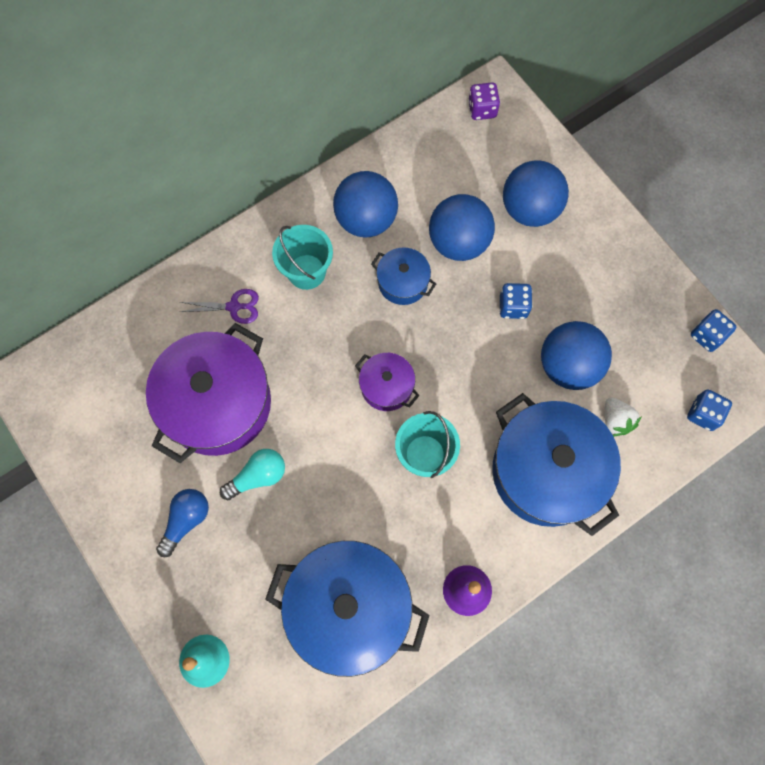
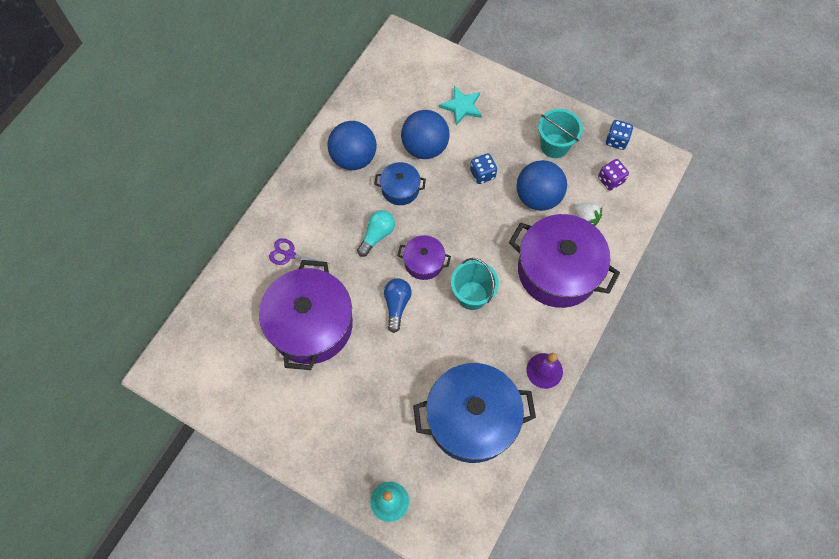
camera: 25 degrees left, 5 degrees down
(186, 520) = (329, 413): blue light bulb -> blue light bulb (397, 305)
(234, 307) = (289, 254): purple scissors -> purple scissors turned 135 degrees counterclockwise
(258, 476) = (365, 361): turquoise light bulb -> turquoise light bulb (377, 235)
(306, 272) = (329, 209): turquoise bucket -> turquoise bucket (554, 146)
(482, 110) = (397, 54): purple dice -> purple dice (610, 180)
(529, 209) = (462, 107): blue ball -> turquoise star
(546, 471) = (557, 271): blue pot -> purple pot
(703, 414) = (638, 191): blue dice -> none

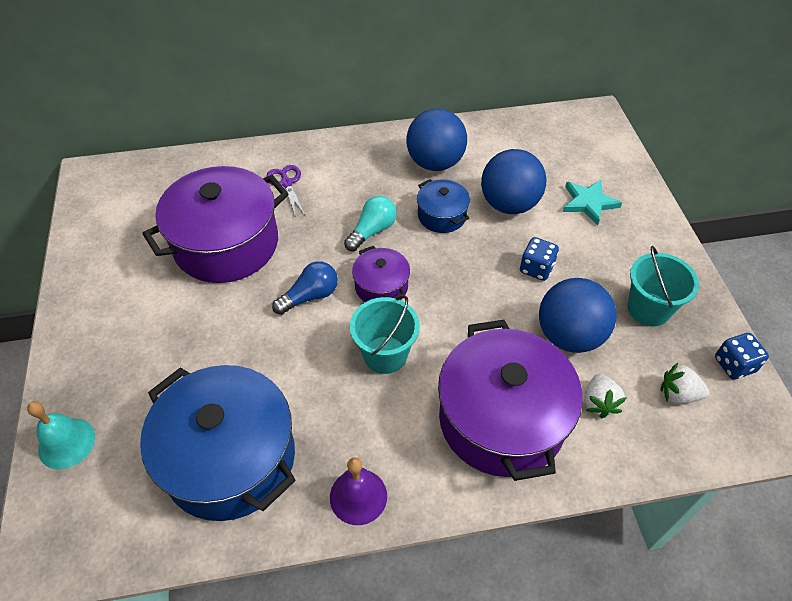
camera: 50 degrees right, 15 degrees down
(377, 235) = (372, 231): turquoise light bulb -> turquoise light bulb turned 45 degrees counterclockwise
(610, 180) = (678, 394): purple dice -> white strawberry

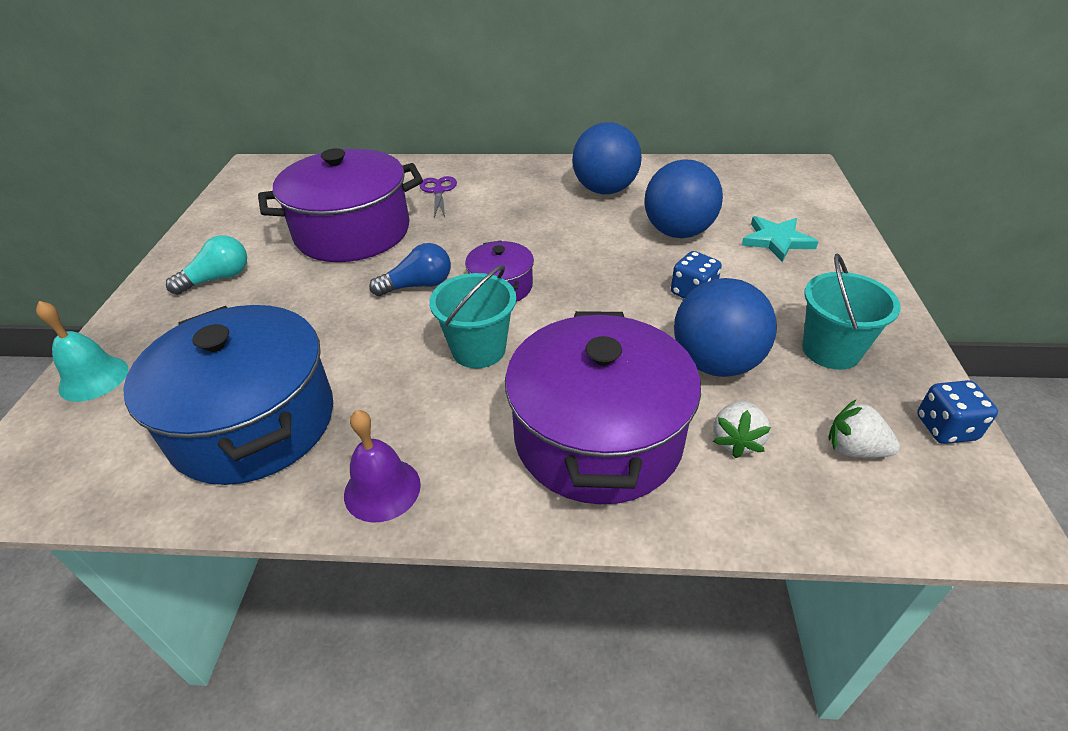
camera: 15 degrees right, 10 degrees down
(372, 231) = (512, 238): turquoise light bulb -> turquoise light bulb (218, 278)
(442, 216) = (595, 234): blue pot -> none

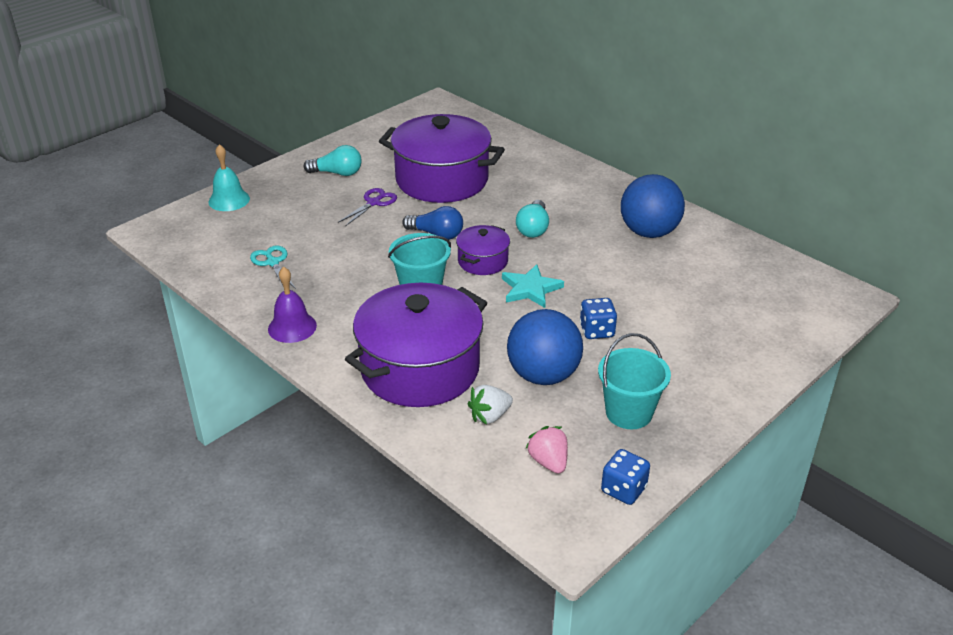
camera: 40 degrees right, 5 degrees down
(253, 422) = (273, 262): blue pot -> turquoise scissors
(438, 191) = (531, 177): purple scissors -> purple scissors (374, 203)
(505, 233) = (533, 229): none -> turquoise light bulb
(678, 232) = (653, 289): blue ball -> none
(776, 240) = (717, 333): turquoise star -> turquoise star (530, 289)
(854, 449) = (548, 462): white strawberry -> pink strawberry

